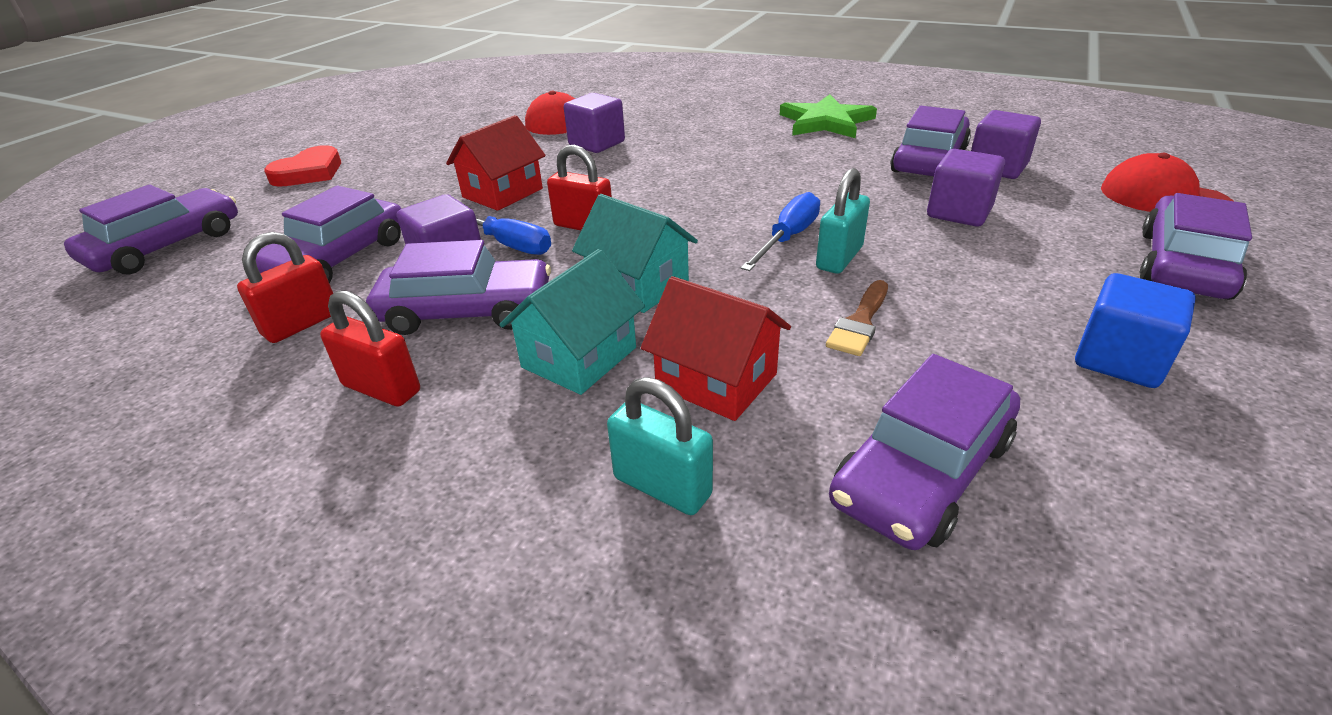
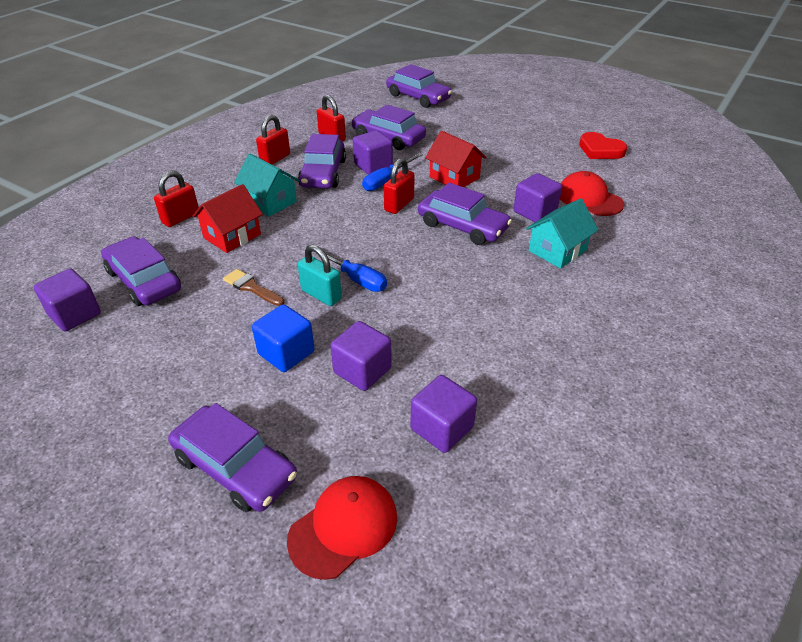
camera: 95 degrees right, 5 degrees up
(309, 172) = (500, 117): red heart -> red heart (600, 150)
(638, 285) = (324, 220): turquoise house -> turquoise house (557, 250)
(662, 486) = (181, 218): turquoise padlock -> red padlock
(825, 122) = (578, 341): green star -> none
(929, 160) = (468, 386): purple car -> purple car (462, 226)
(1106, 554) = (75, 314): none -> purple cube
(1119, 359) = (165, 375): blue cube -> blue cube (286, 353)

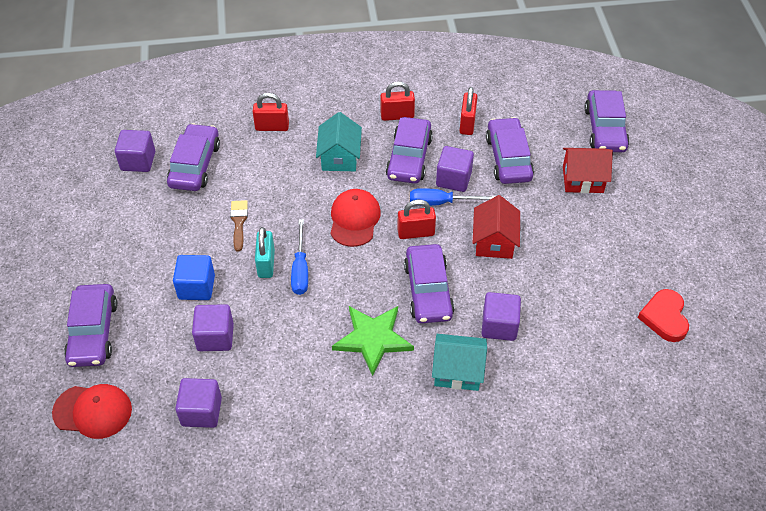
camera: 50 degrees right, 10 degrees up
(232, 236) = (280, 169): red house -> red house (582, 179)
(323, 173) = (409, 158): purple car -> purple car turned 45 degrees counterclockwise
(478, 276) = (373, 339): none -> green star
(589, 198) = (563, 353): red cap -> red cap (354, 219)

